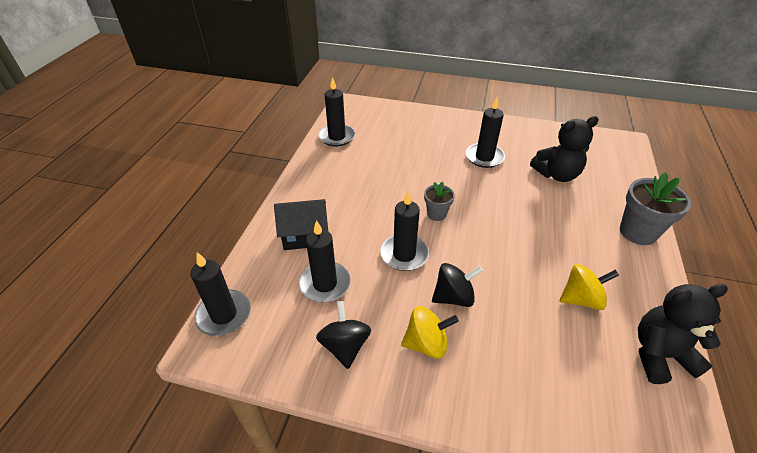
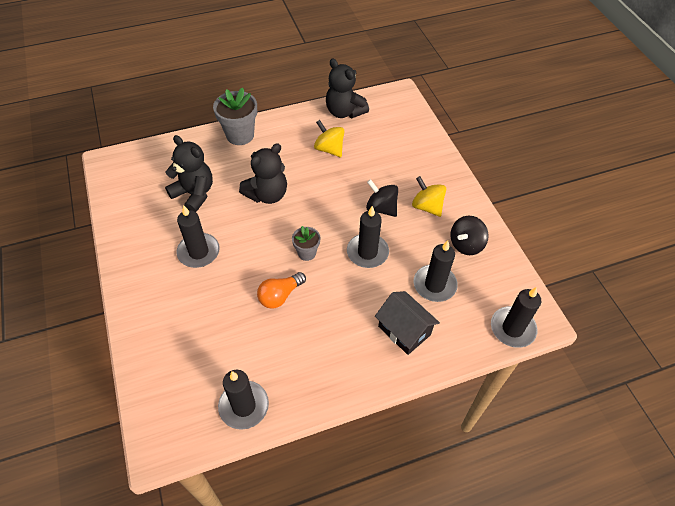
camera: 125 degrees left, 10 degrees up
(405, 182) = (280, 295): none -> orange light bulb
(529, 218) = (267, 194): none -> black teddy bear

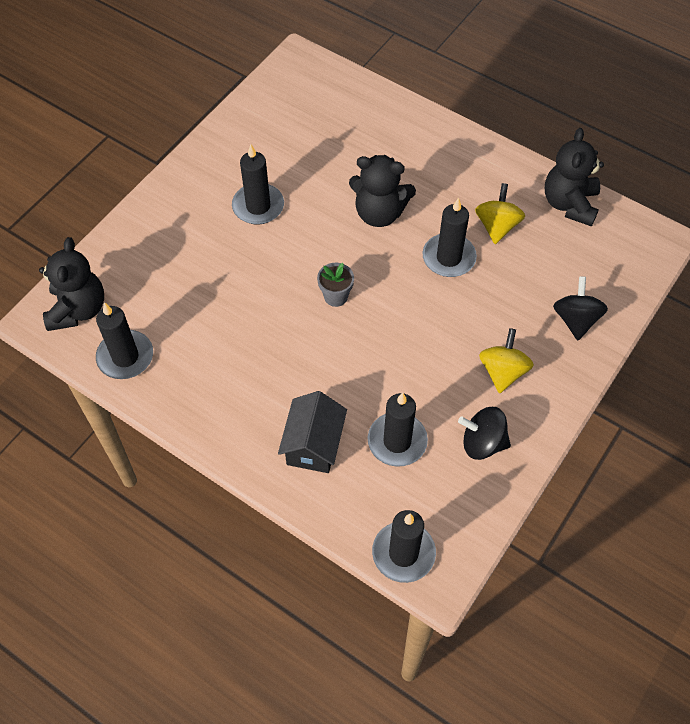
camera: 55 degrees right, 5 degrees up
(194, 194) = (323, 153): black teddy bear -> black teddy bear (78, 309)
(240, 135) = (436, 135): grey flower pot -> none
(280, 295) = (265, 307): orange light bulb -> none
(367, 252) = (384, 351): black candle -> black candle (449, 258)
(381, 208) = (458, 328): black spinning top -> black spinning top (575, 320)

